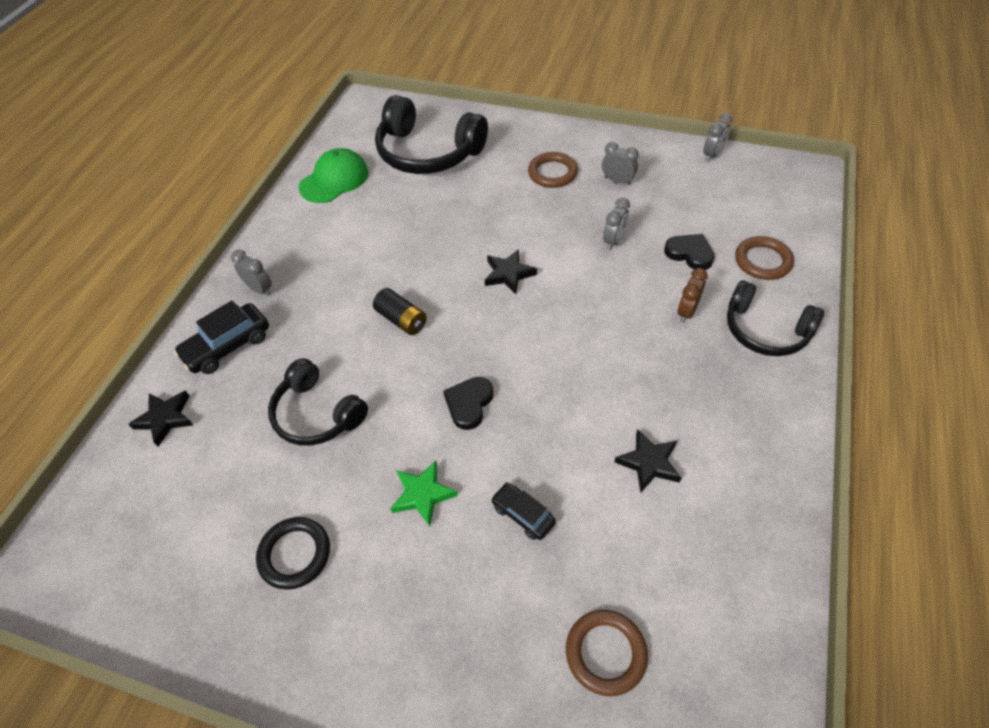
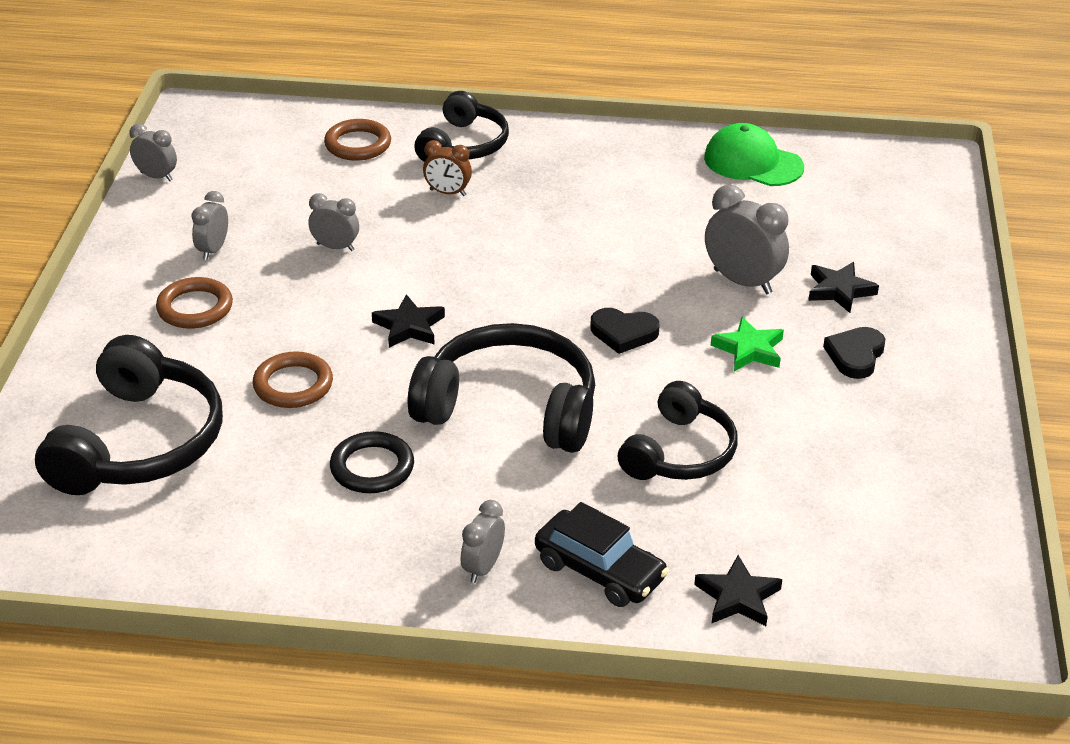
camera: 105 degrees left, 15 degrees down
(295, 554) = (856, 428): black ring -> black ring (372, 467)
(334, 180) = (212, 544): green cap -> green cap (753, 162)
(402, 320) = (510, 408): black battery -> black headphones
(523, 514) = (742, 282): black car -> grey clock
(605, 653) = (848, 226): brown ring -> brown ring (293, 385)
(649, 463) = (654, 211): black star -> black star (839, 290)
(689, 254) = (352, 192): black heart -> black heart (855, 355)

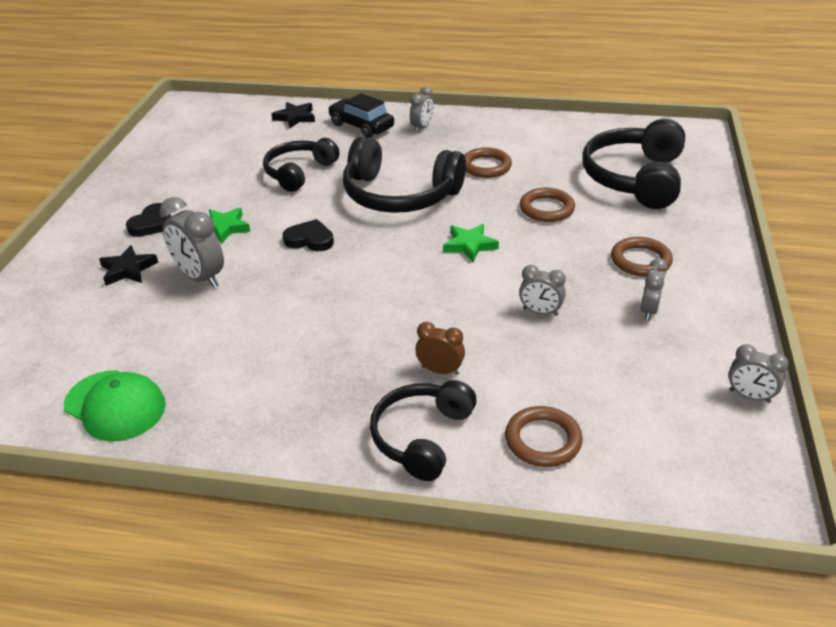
camera: 175 degrees left, 0 degrees up
(372, 467) = (486, 166): black ring -> brown ring
(409, 327) = (469, 245): black star -> green star

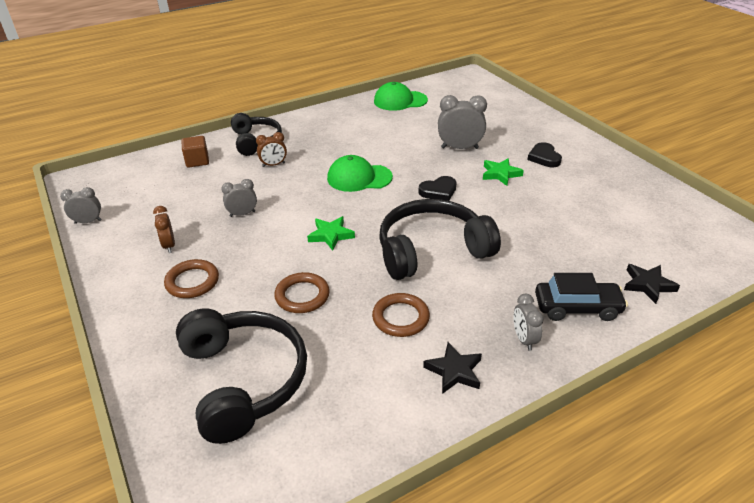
camera: 140 degrees right, 0 degrees up
(128, 269) = (502, 135): black star -> black star (454, 371)
(299, 172) = (533, 232): black headphones -> none
(362, 295) = (359, 178): none -> green cap
(543, 440) = (197, 161): brown ring -> brown cube
(649, 310) = (169, 245): grey clock -> brown clock

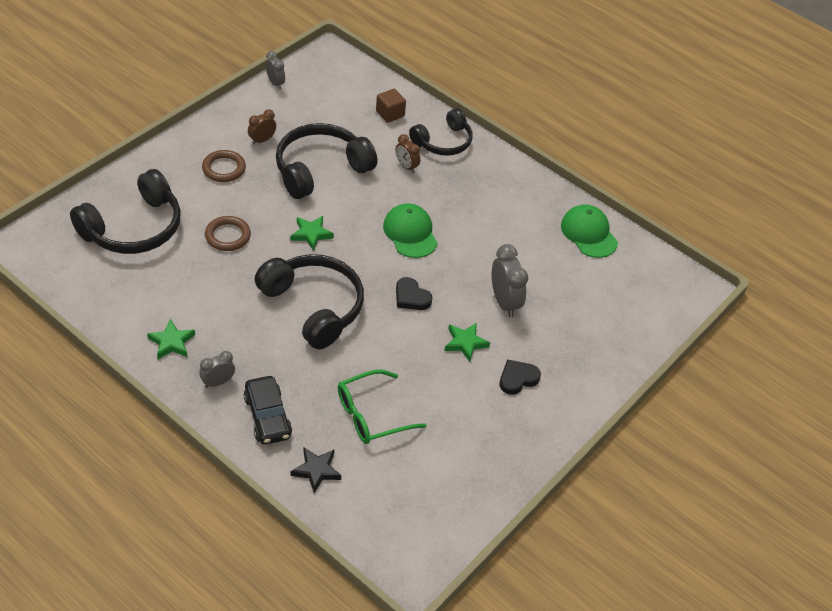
camera: 65 degrees right, 10 degrees up
(242, 214) = (320, 169): grey clock -> black headphones
(400, 318) = (220, 301): brown ring -> none
(454, 371) = (172, 342): black star -> green star
(578, 238) = (371, 415): none -> green glasses

